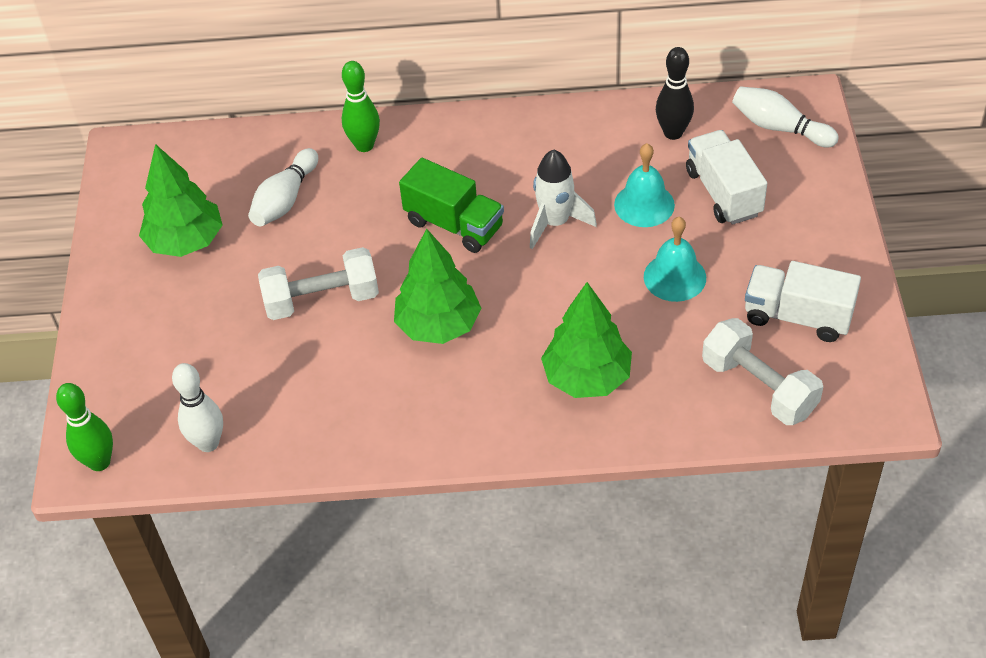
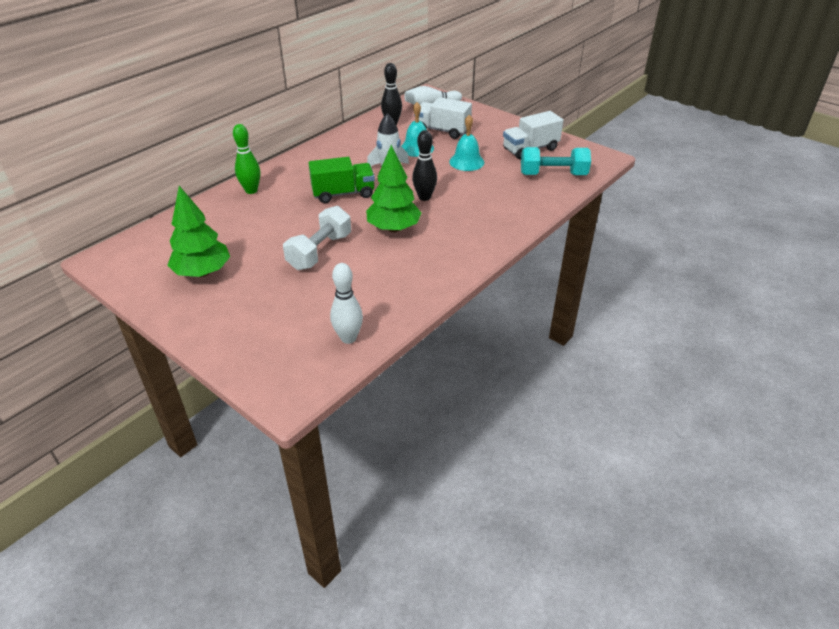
camera: 50 degrees left, 10 degrees down
(99, 462) = (296, 388): green bowling pin -> none
(285, 200) = (238, 228): white bowling pin -> none
(537, 301) = (424, 197): none -> black bowling pin
(587, 377) = (486, 208): green tree -> none
(759, 387) = (553, 174): white dumbbell -> turquoise dumbbell

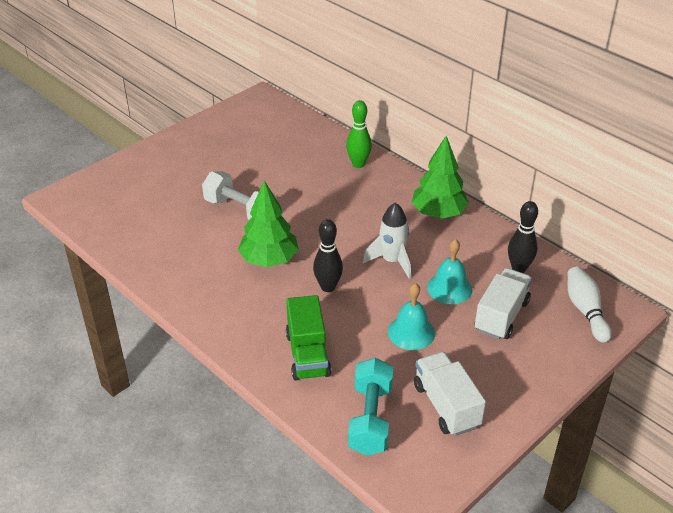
camera: 95 degrees right, 0 degrees up
(203, 272) = (227, 147): green tree -> green tree (438, 213)
(343, 194) = (344, 225): green truck -> green truck (307, 354)
(348, 338) = (111, 227): white bowling pin -> none

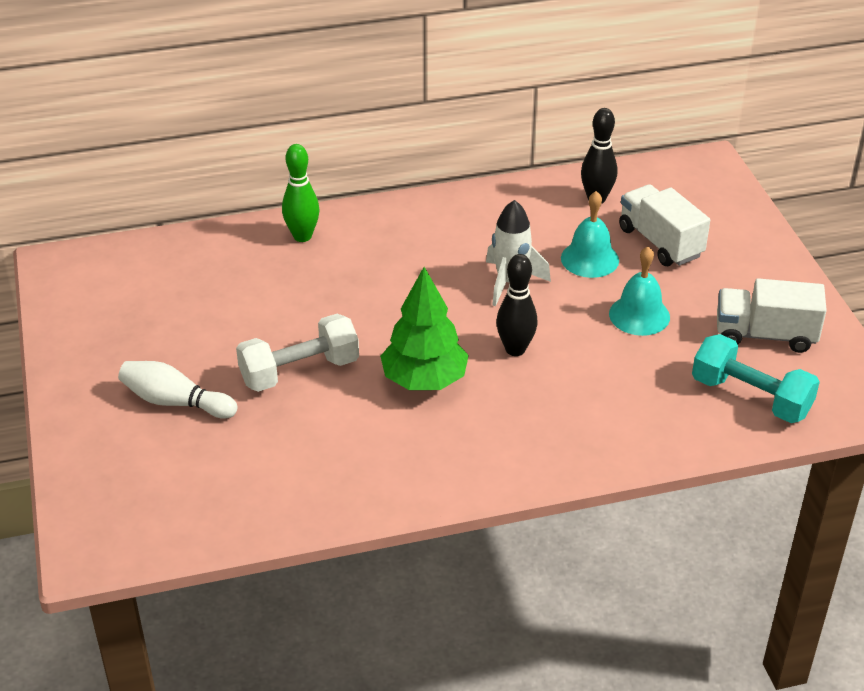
camera: 60 degrees left, 0 degrees up
(307, 354) = (619, 408): green truck -> none
(438, 213) = (456, 214): green tree -> none
(585, 310) = (692, 186): white bowling pin -> white bowling pin (175, 402)

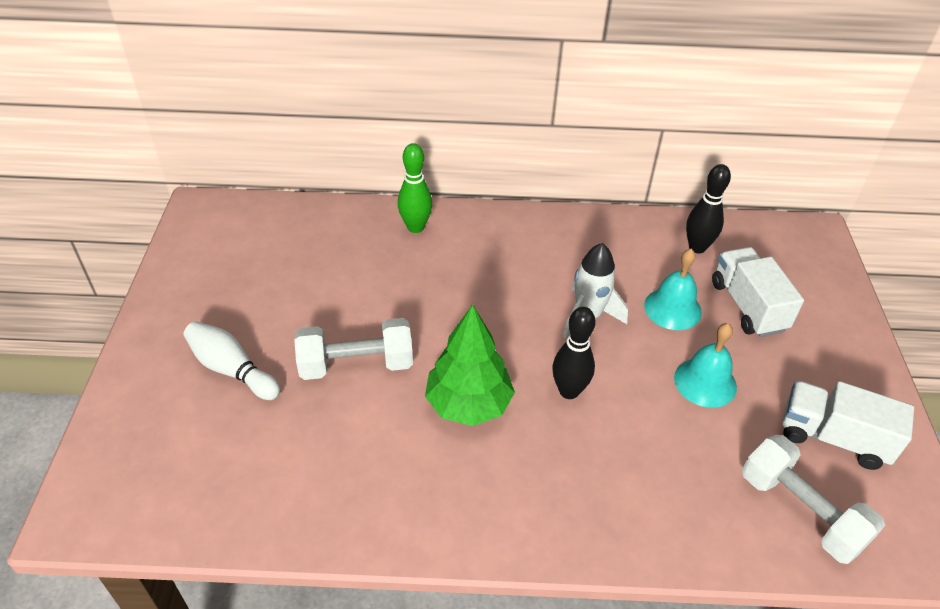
camera: 15 degrees right, 5 degrees up
(750, 397) = (800, 511): turquoise dumbbell -> white dumbbell

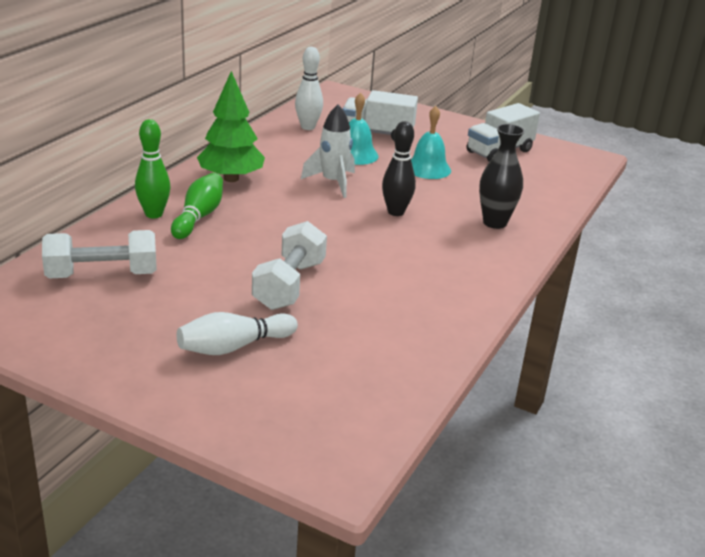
camera: 65 degrees left, 15 degrees down
(434, 255) = (199, 217): none -> green bowling pin
(468, 404) = (374, 251): green tree -> green tree (231, 178)
(626, 493) = (494, 223): none -> black vase
(697, 247) = (308, 127): black bowling pin -> white bowling pin
(800, 511) = (542, 179): white dumbbell -> white dumbbell (102, 275)

